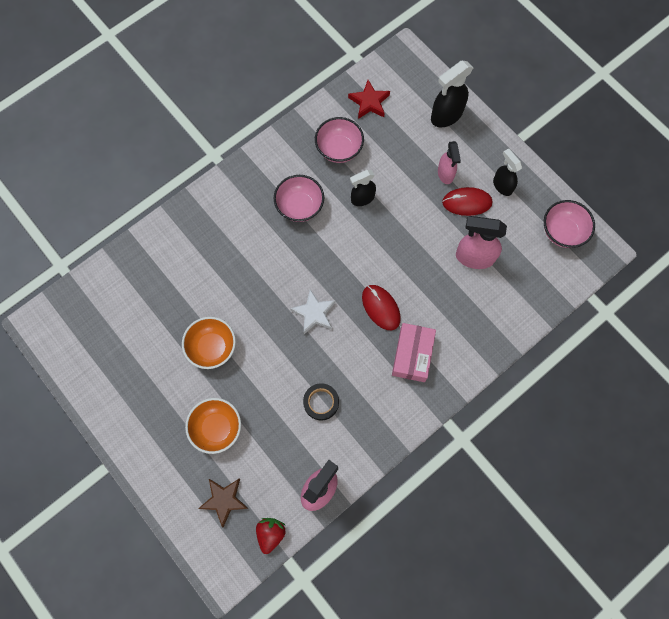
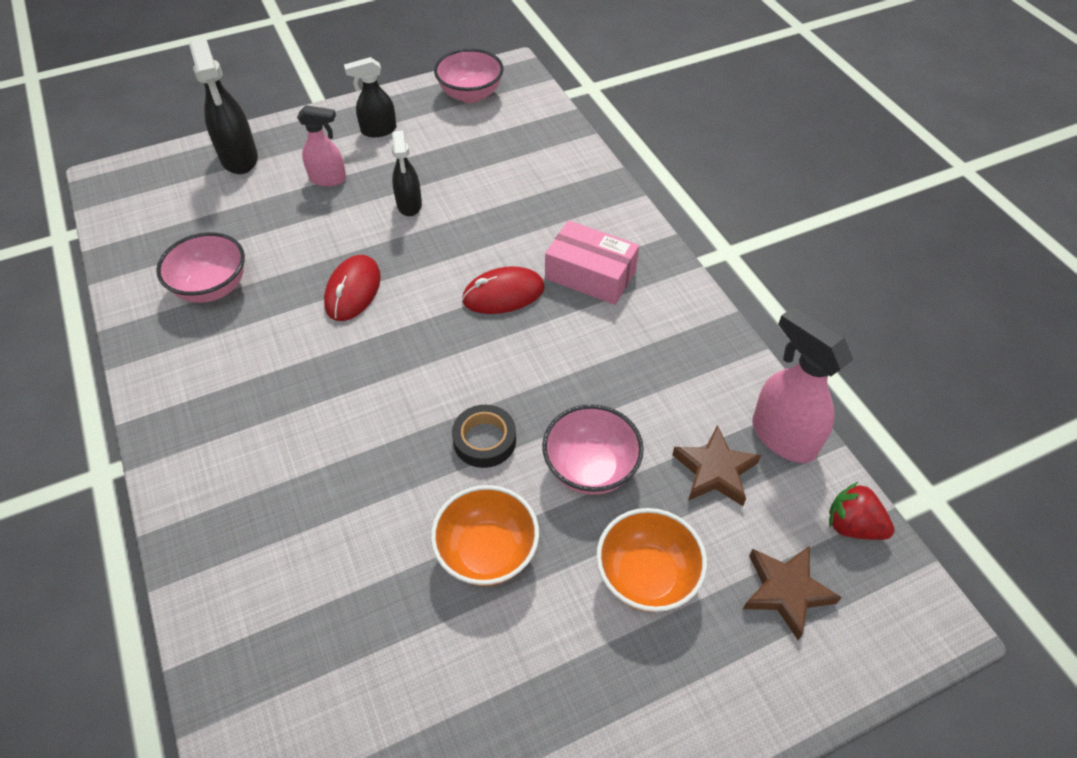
camera: 75 degrees left, 20 degrees down
(287, 454) = (715, 471): none -> brown star
(299, 206) = (282, 360): pink bowl -> pink bowl (590, 468)
(314, 313) = (480, 380): white star -> none
(321, 402) = (636, 403): black tape -> black tape (484, 440)
(362, 198) = (314, 277): black spray bottle -> black spray bottle (409, 205)
(369, 102) = (158, 234): red star -> none
(467, 202) = (384, 168): red mouse -> red mouse (353, 291)
(474, 257) = (468, 179): pink spray bottle -> none

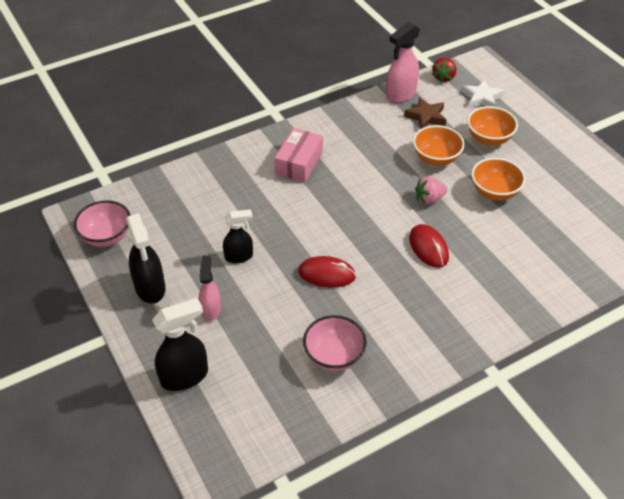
camera: 95 degrees left, 5 degrees down
(378, 130) = (150, 288): black spray bottle -> black spray bottle, size x1.54
(484, 440) = (429, 199): black tape -> pink strawberry
(503, 294) = (320, 200): red mouse -> red mouse (428, 248)
(590, 468) = (436, 158): pink bowl -> orange bowl
(786, 591) = (482, 98): brown star -> white star

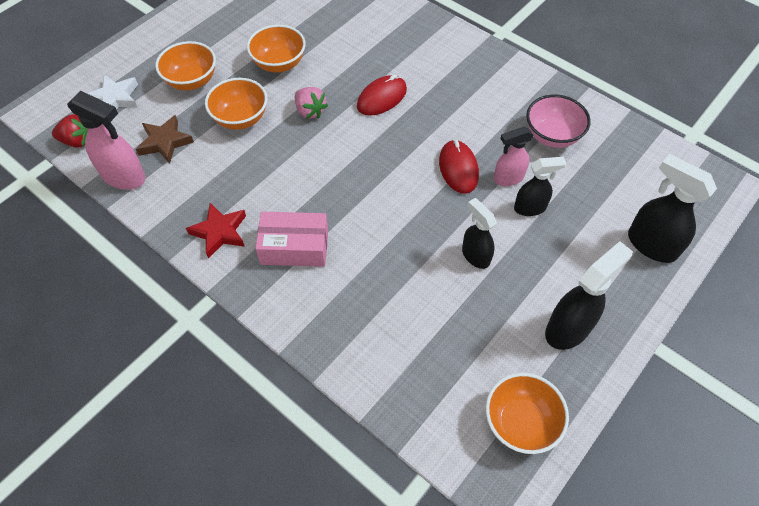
camera: 110 degrees left, 10 degrees up
(106, 236) = (520, 422): pink bowl -> orange bowl
(211, 309) = (561, 254): pink spray bottle -> pink spray bottle (508, 178)
(264, 307) = (530, 208): none -> black spray bottle
(330, 131) = (220, 232): none -> red star

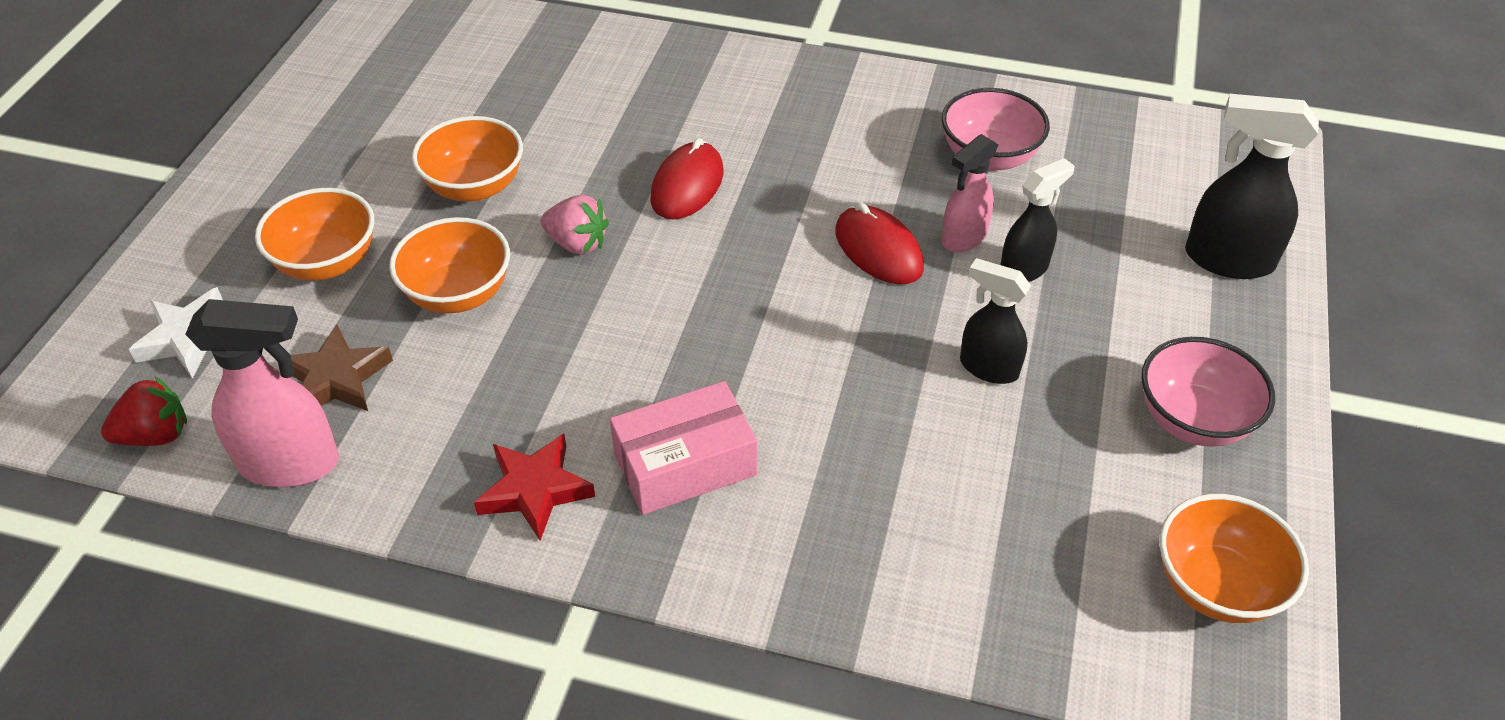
camera: 25 degrees left, 10 degrees down
(568, 328) = (1193, 420): black spray bottle -> pink bowl

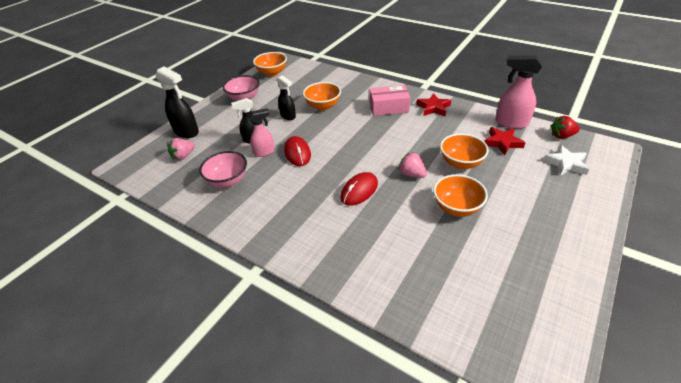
camera: 160 degrees left, 5 degrees down
(327, 262) = (519, 184): orange bowl -> orange bowl (323, 106)
(336, 379) = (502, 143): brown star -> red star
(1153, 193) = (183, 156): none -> pink strawberry

